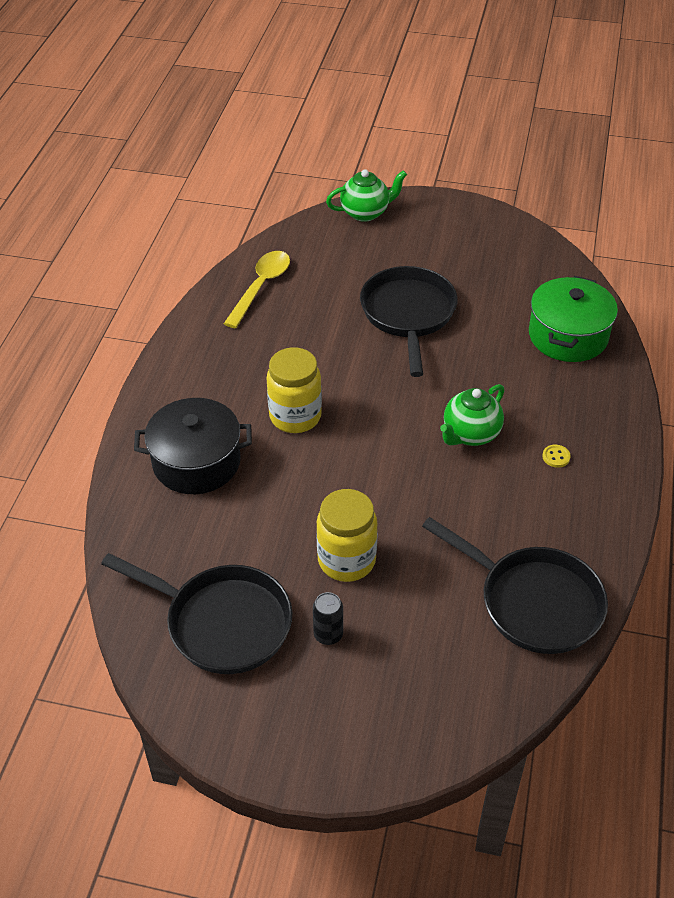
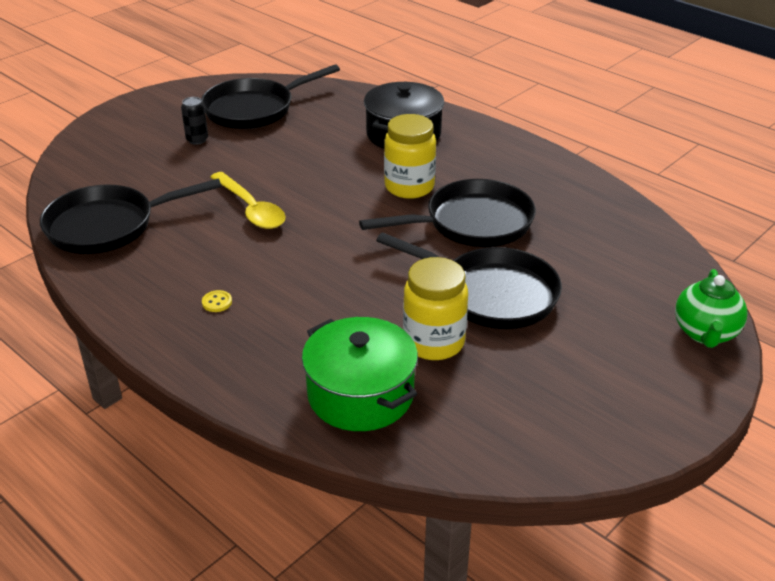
camera: 120 degrees right, 10 degrees down
(261, 287) = (603, 220): yellow spoon -> yellow spoon (251, 209)
(322, 356) = (472, 223): none -> black pan
(346, 560) = (244, 164): yellow jar -> yellow jar (434, 342)
(470, 434) = (296, 265): green teapot -> none

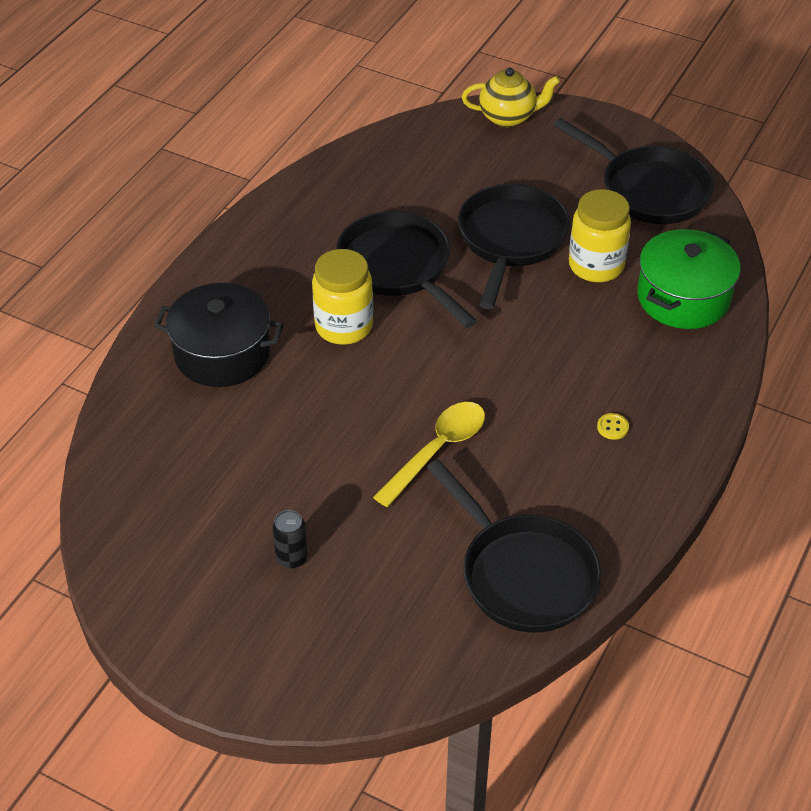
camera: 105 degrees left, 10 degrees up
(254, 109) = (188, 521): black pan -> black pan (649, 190)
(705, 333) = (508, 117): green teapot -> yellow teapot

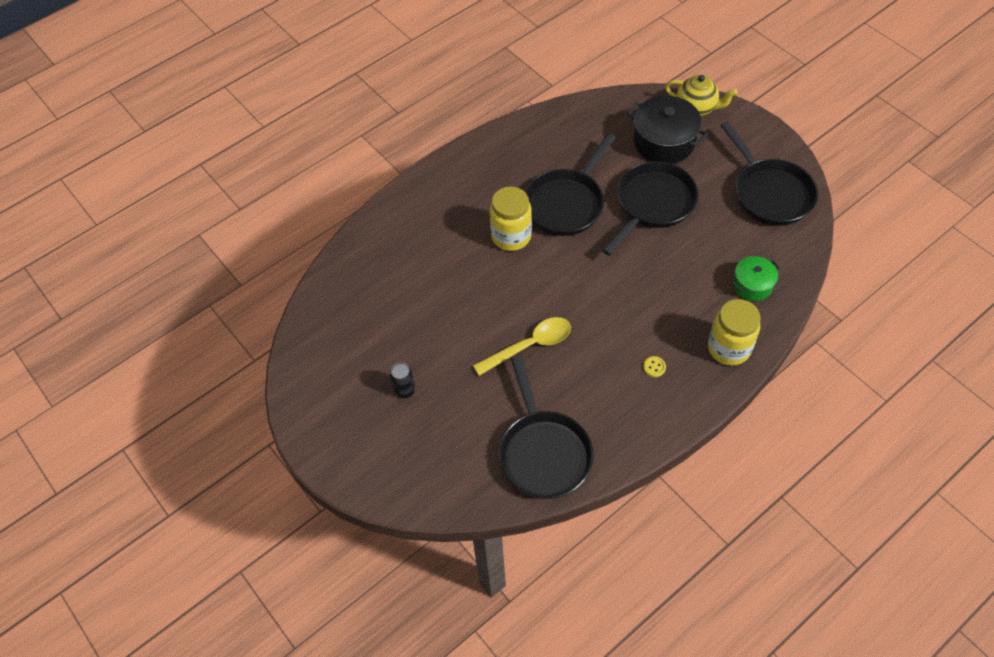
camera: 25 degrees right, 10 degrees up
(222, 353) = (426, 232): black pot -> black pot (664, 142)
(398, 268) = (566, 203): black pan -> black pan turned 135 degrees counterclockwise
(596, 265) = (702, 241): yellow jar -> yellow jar (729, 348)
(683, 298) = (752, 285): green pot -> green pot, size x0.58

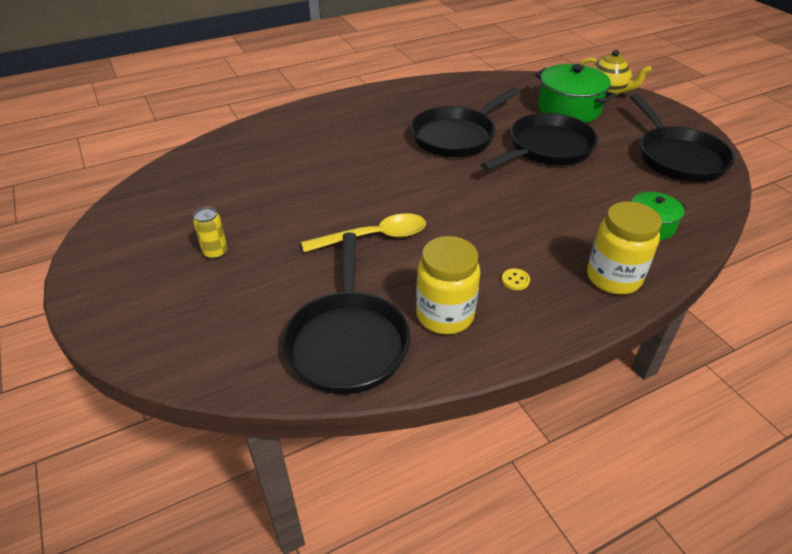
camera: 10 degrees right, 15 degrees down
(404, 390) = (215, 252): black can -> yellow can
(511, 236) = (390, 151): yellow jar -> yellow jar (445, 315)
(664, 142) = (568, 109): black pot -> green pot

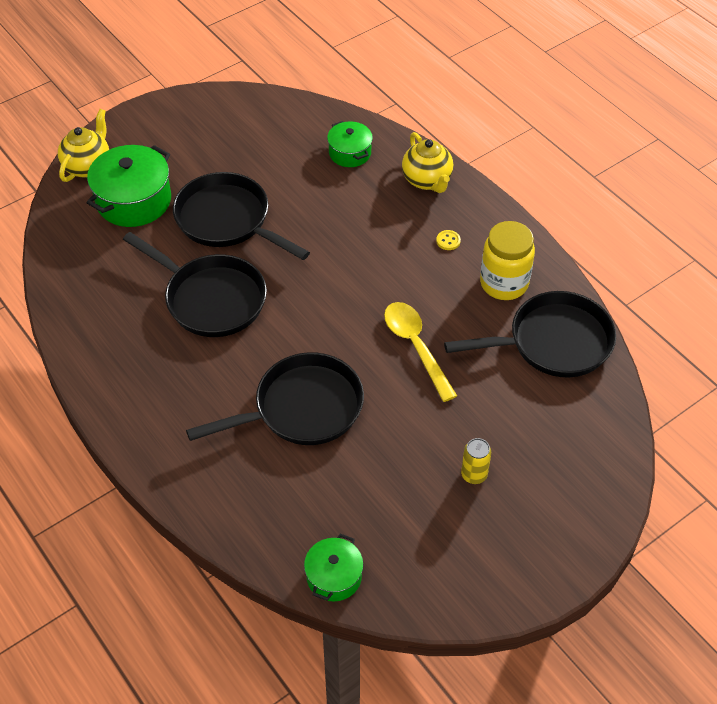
camera: 100 degrees left, 10 degrees up
(174, 170) = (334, 577): none -> green pot
(613, 278) = (427, 180): yellow jar -> yellow teapot
(677, 157) = (230, 123): black pan -> black pan (302, 408)

